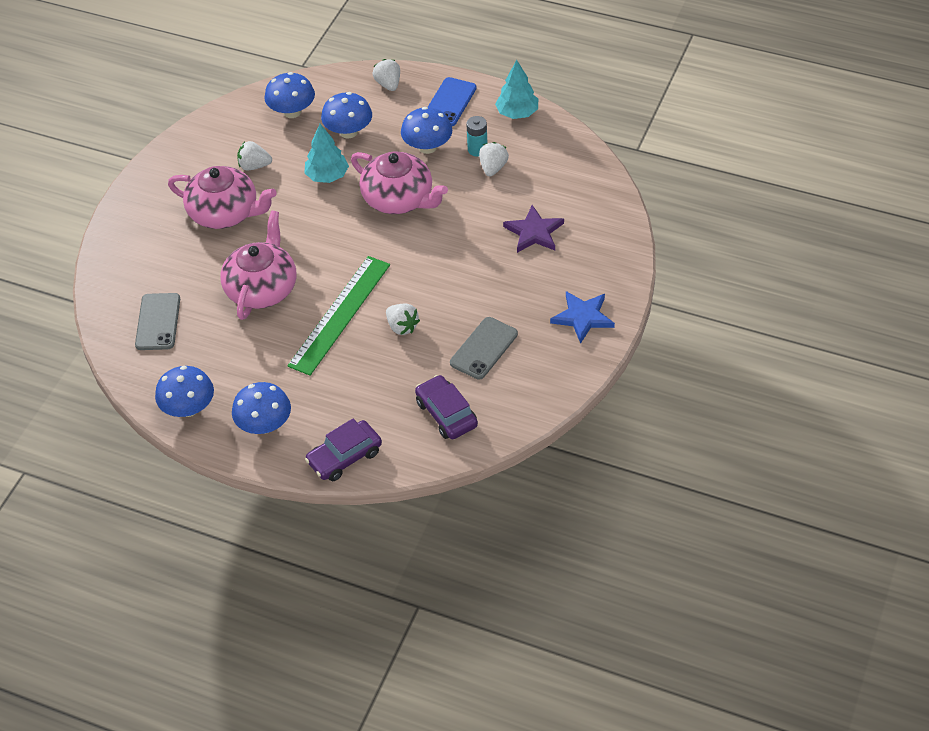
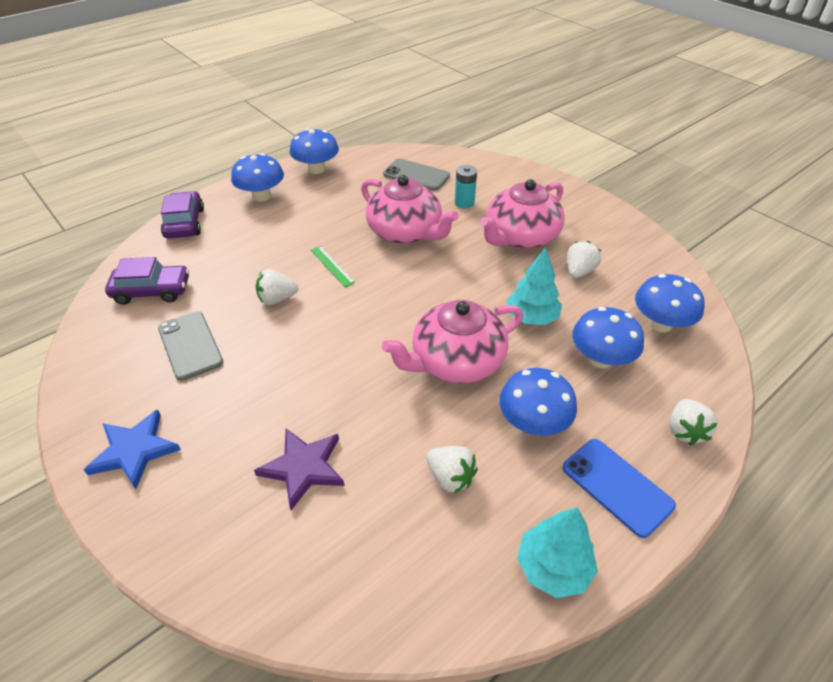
camera: 115 degrees right, 5 degrees down
(339, 314) = (332, 266): green ruler -> green ruler, size x0.42
(388, 84) = (685, 431): white strawberry -> white strawberry turned 90 degrees clockwise
(477, 149) = (498, 476): turquoise battery -> turquoise battery (464, 203)

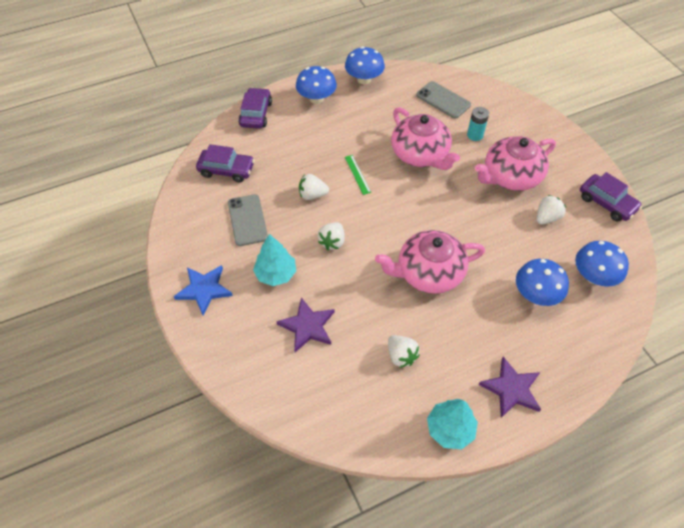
camera: 15 degrees right, 10 degrees up
(531, 317) = (495, 249): turquoise tree -> turquoise tree (276, 274)
(533, 423) = (469, 331): blue mushroom -> none
(617, 486) = (511, 389): blue phone -> purple star
(640, 244) = (606, 203): none -> purple car
(685, 431) = (576, 363): white strawberry -> white strawberry (332, 242)

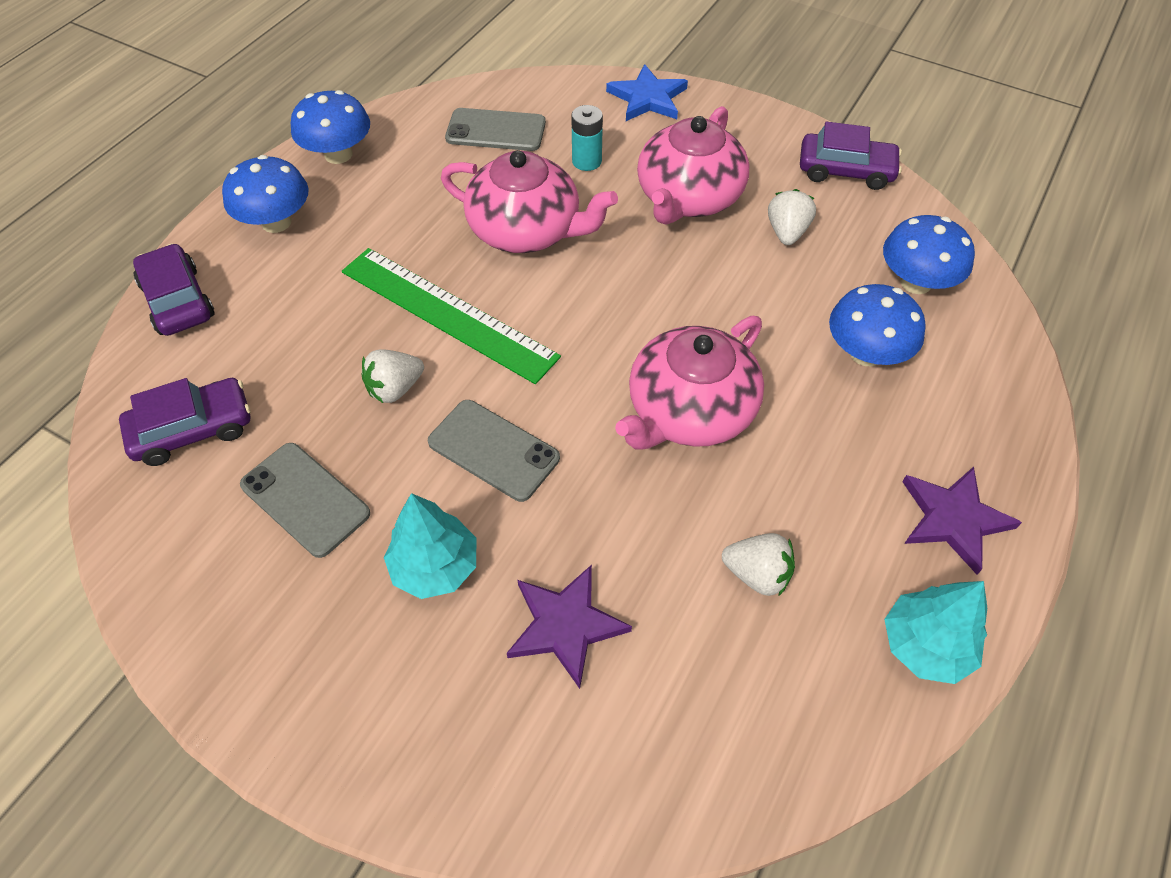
camera: 35 degrees left, 0 degrees up
(204, 289) = (315, 682): blue star -> blue star (647, 98)
(332, 242) = (493, 450): white strawberry -> grey phone
(357, 174) = (448, 313): green ruler -> green ruler, size x2.38

